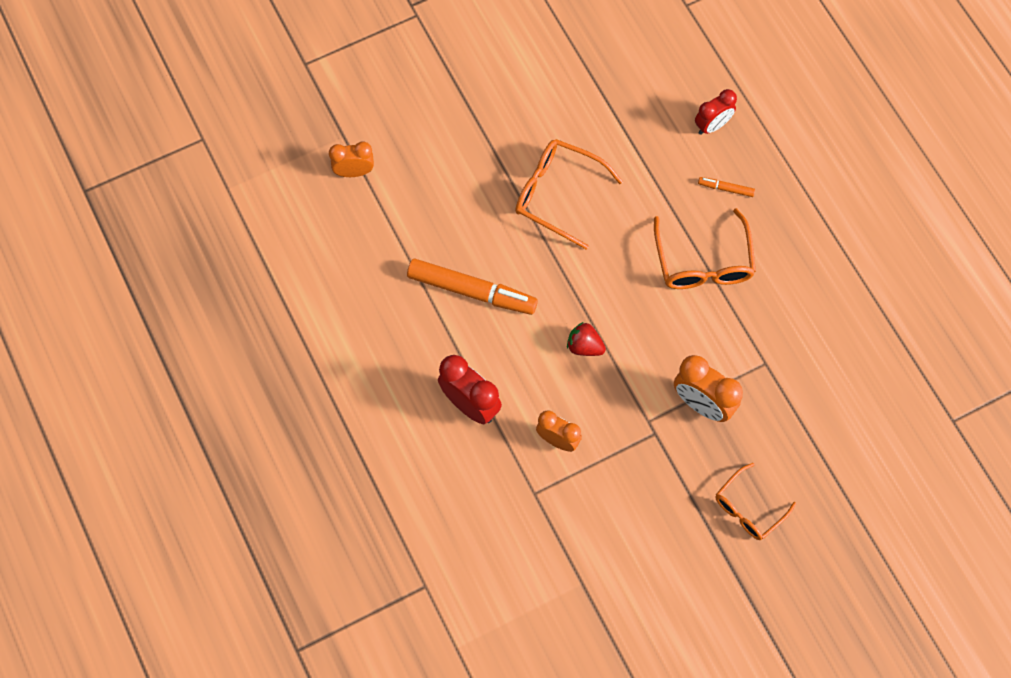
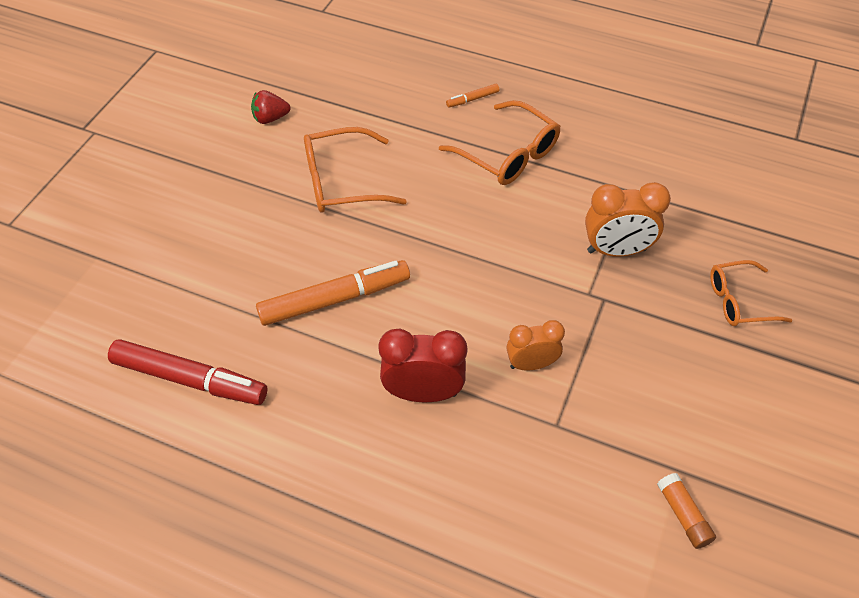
camera: 40 degrees left, 15 degrees down
(335, 281) = (190, 379): none -> red marker
(354, 172) = (132, 278): orange clock -> none
(555, 609) = (683, 515): none -> orange glue stick
(584, 346) = (477, 274): red strawberry -> red strawberry (270, 118)
(712, 125) = (419, 68): red clock -> none
(748, 509) = (738, 301): orange glasses -> orange glasses turned 75 degrees clockwise

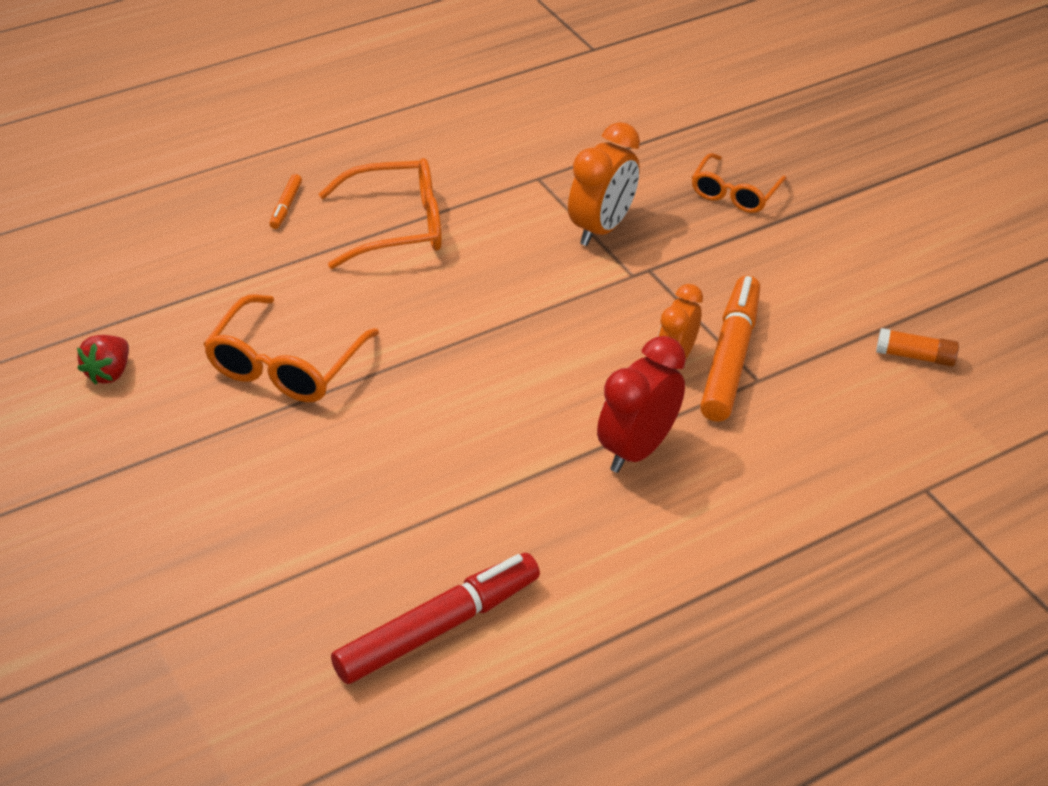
camera: 55 degrees left, 10 degrees down
(334, 299) = (449, 455): orange marker -> orange marker (730, 358)

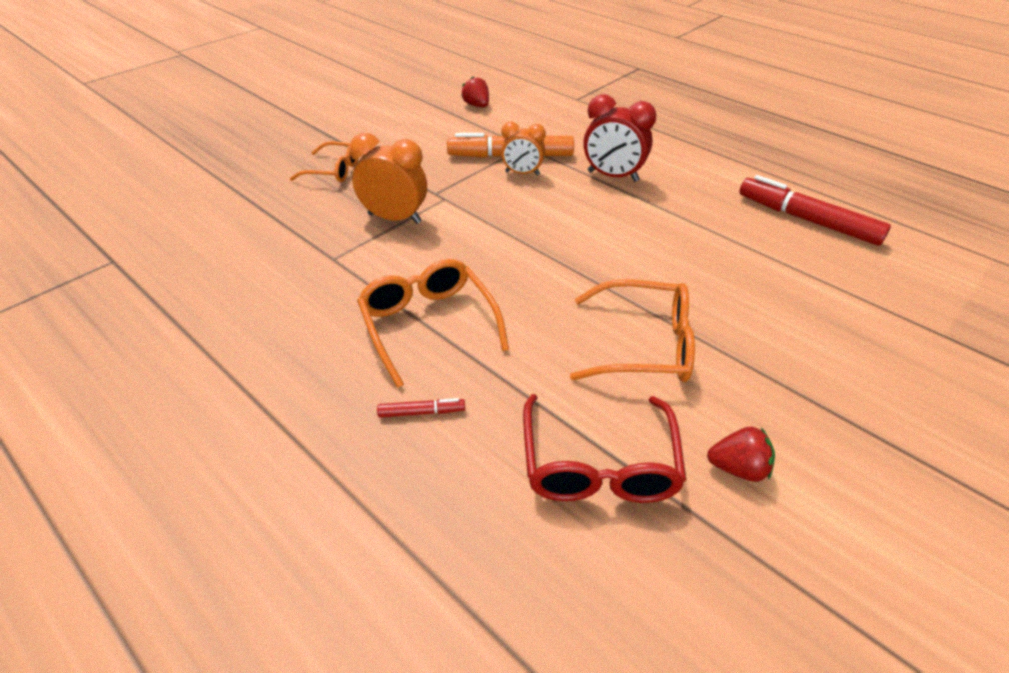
camera: 105 degrees left, 0 degrees up
(166, 291) = (599, 466): none -> red glasses
(286, 206) = (421, 412): orange marker -> red marker
(915, 356) = (477, 106): orange glue stick -> red strawberry

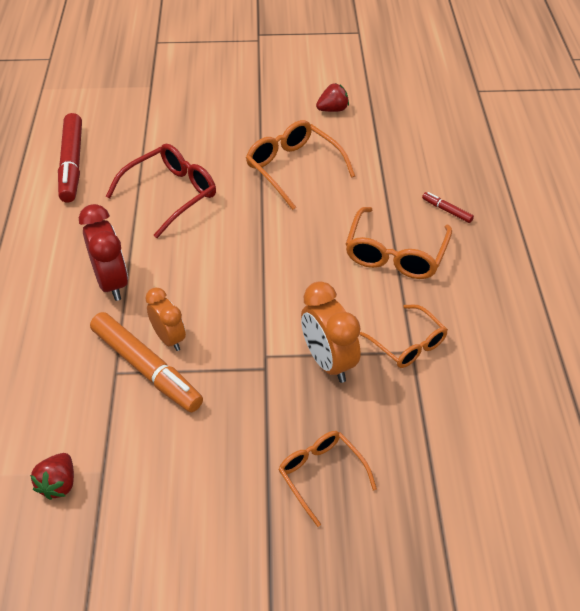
camera: 135 degrees left, 5 degrees up
(340, 261) = (409, 345): none -> orange glasses
(599, 466) = (389, 143): red glasses -> red glasses (172, 194)
(738, 468) = (333, 109): red strawberry -> red strawberry turned 105 degrees clockwise

